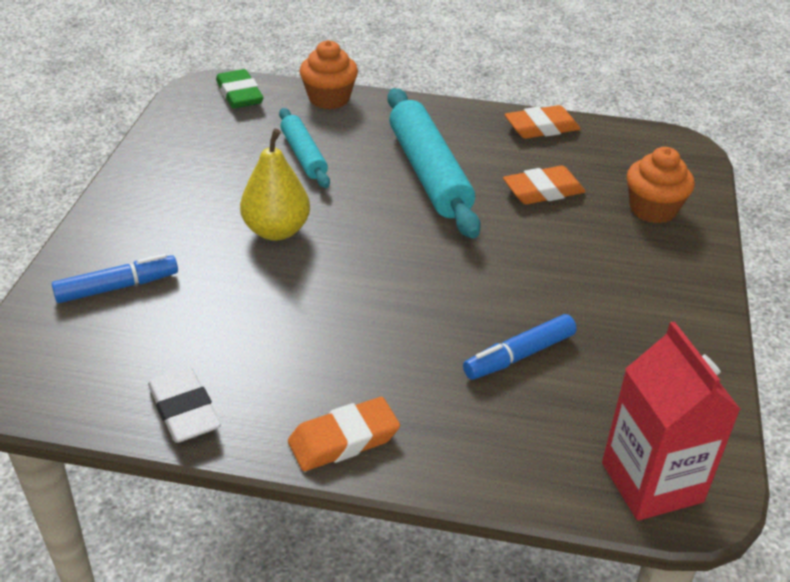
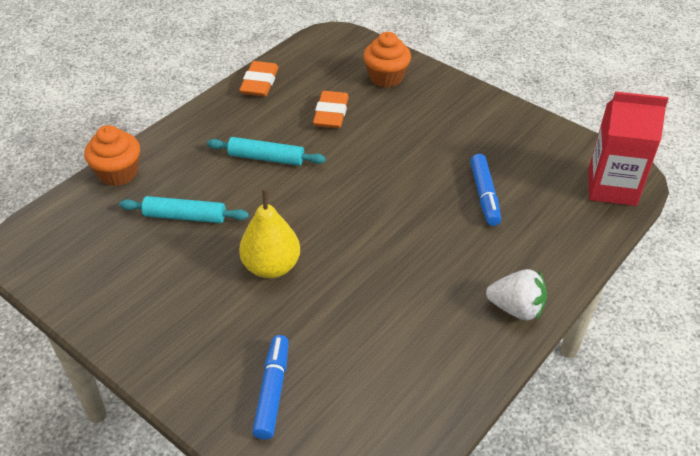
camera: 60 degrees left, 5 degrees up
(184, 410) = (444, 388): white eraser -> none
(239, 94) = (56, 225): green eraser -> none
(344, 440) = (516, 308): orange eraser -> white strawberry
(429, 173) = (266, 158): turquoise rolling pin -> turquoise rolling pin, size x0.57

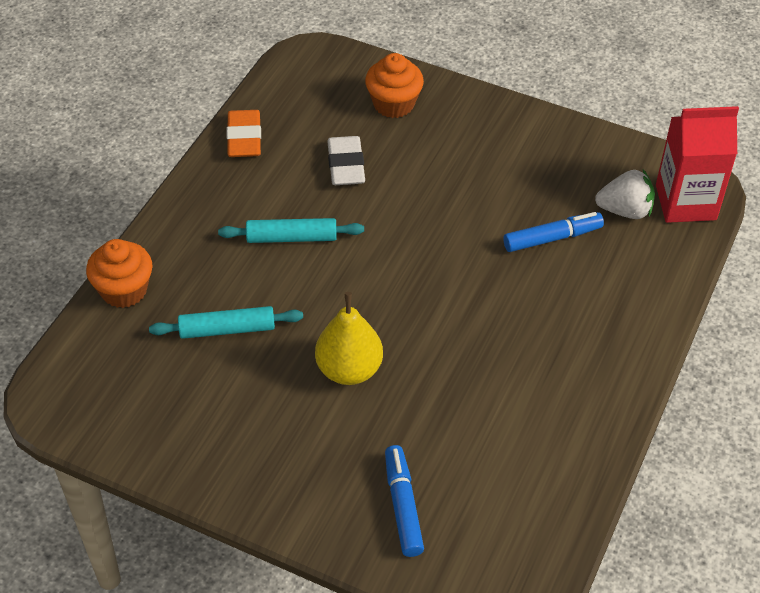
camera: 15 degrees left, 5 degrees up
(331, 114) = (346, 165): orange eraser -> white eraser
(484, 195) = (552, 238): blue marker -> blue marker turned 90 degrees counterclockwise
(516, 308) = (622, 363): white strawberry -> white strawberry (625, 210)

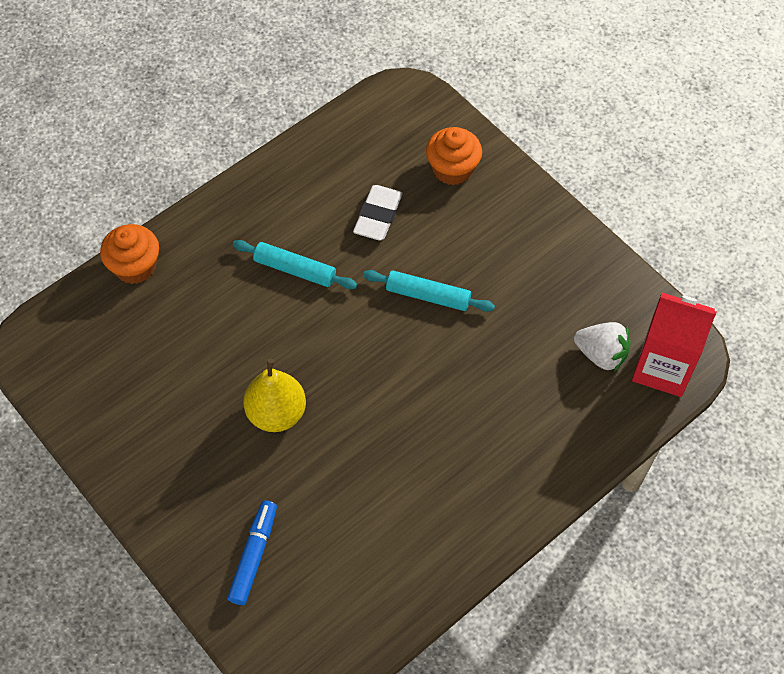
camera: 25 degrees right, 10 degrees up
(227, 329) = (198, 336): turquoise rolling pin -> turquoise rolling pin (428, 296)
(244, 138) = (305, 157): orange eraser -> none
(552, 238) = (519, 357): blue marker -> none

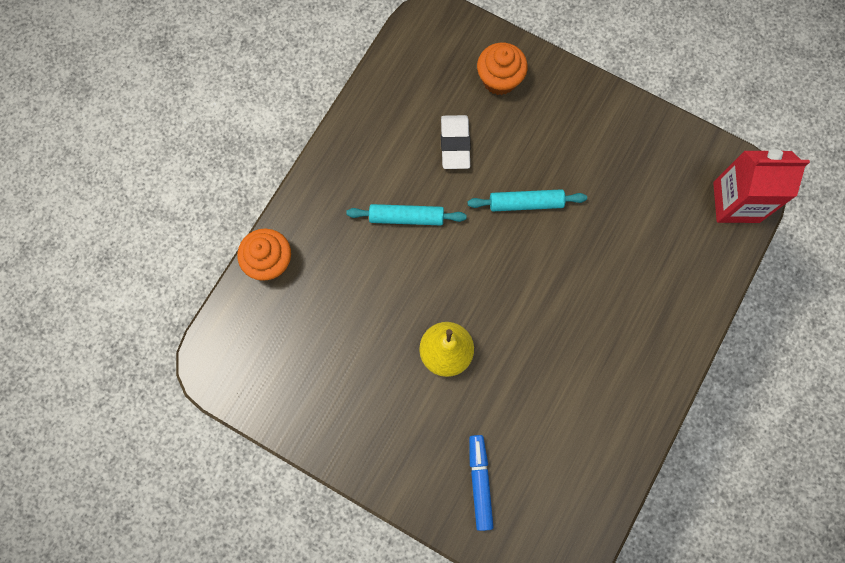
camera: 20 degrees left, 15 degrees up
(601, 354) = (684, 207): white strawberry -> none

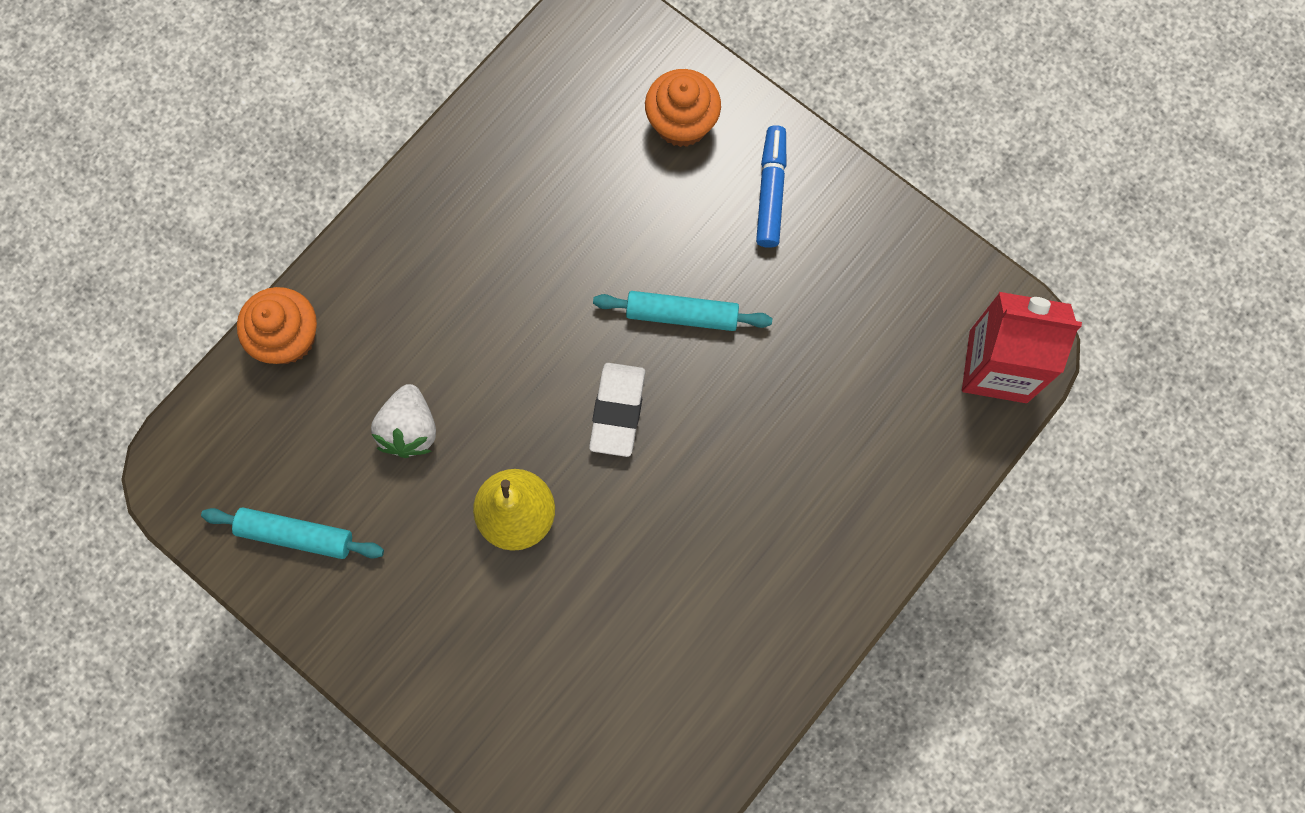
camera: 10 degrees right, 0 degrees up
(363, 308) = (409, 429): none -> white strawberry
(406, 217) = (501, 306): turquoise rolling pin -> turquoise rolling pin (296, 535)
(455, 144) = (595, 209): white eraser -> white eraser (617, 411)
(480, 482) = (527, 712): blue marker -> blue marker (771, 191)

